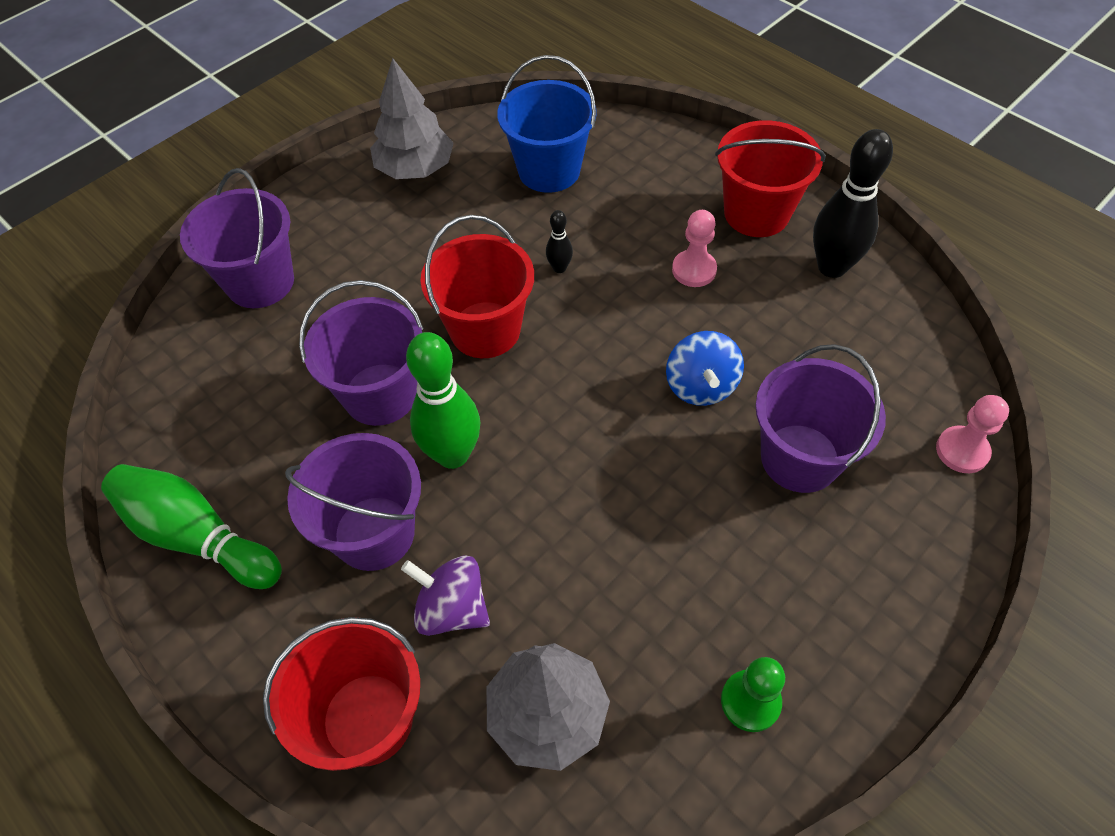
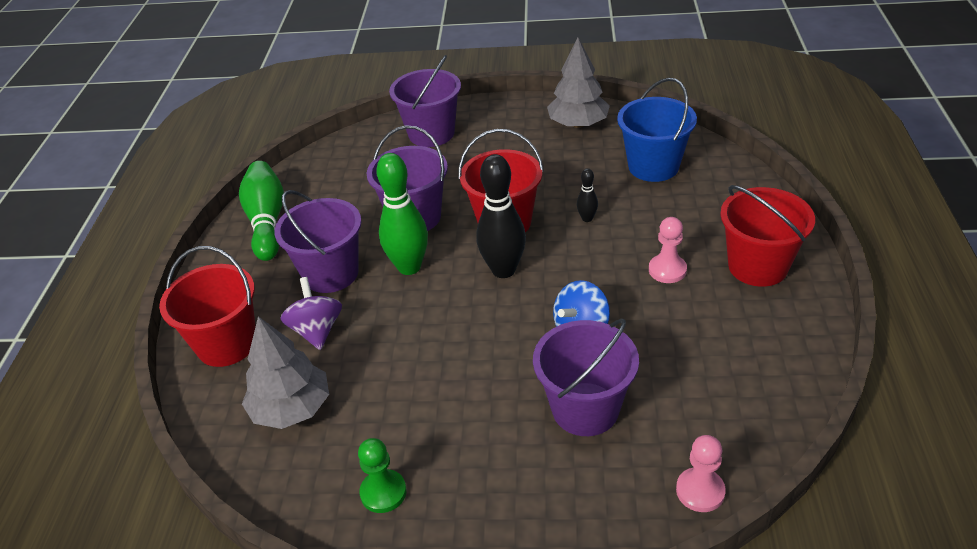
camera: 50 degrees right, 15 degrees down
(832, 267) = (767, 328): black bowling pin -> black bowling pin (503, 270)

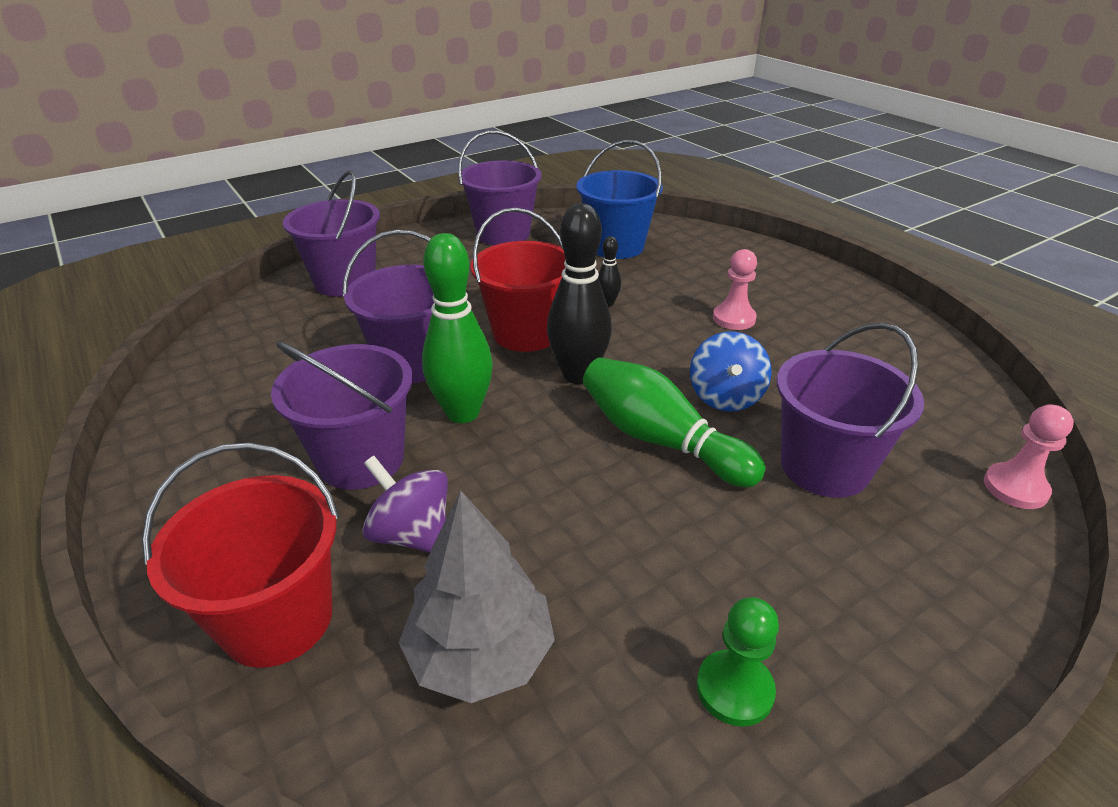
camera: 40 degrees left, 5 degrees down
(267, 221) = (195, 436): green bowling pin -> green bowling pin (660, 440)
(578, 124) = (503, 234): grey tree -> purple bucket
(757, 266) = (800, 290): red bucket -> none

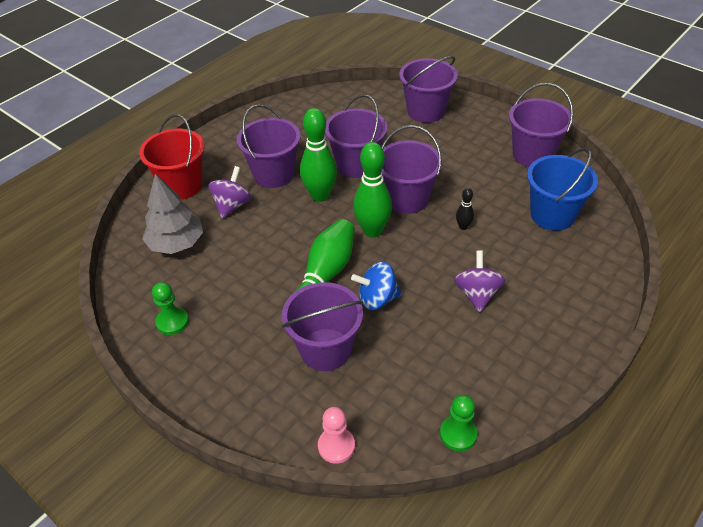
camera: 75 degrees right, 10 degrees up
(526, 333) = (407, 199): red bucket -> purple bucket
(578, 375) = (372, 230): black bowling pin -> green bowling pin
(734, 318) = (477, 294): pink pawn -> purple spinning top
(966, 378) = (458, 434): none -> green pawn

